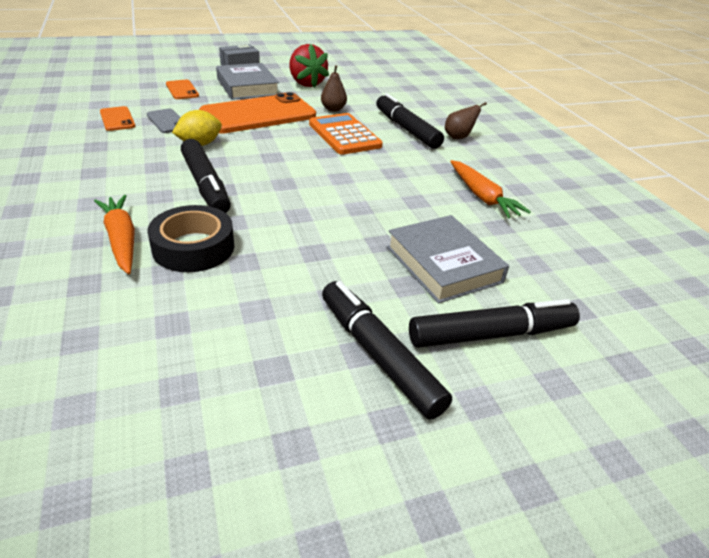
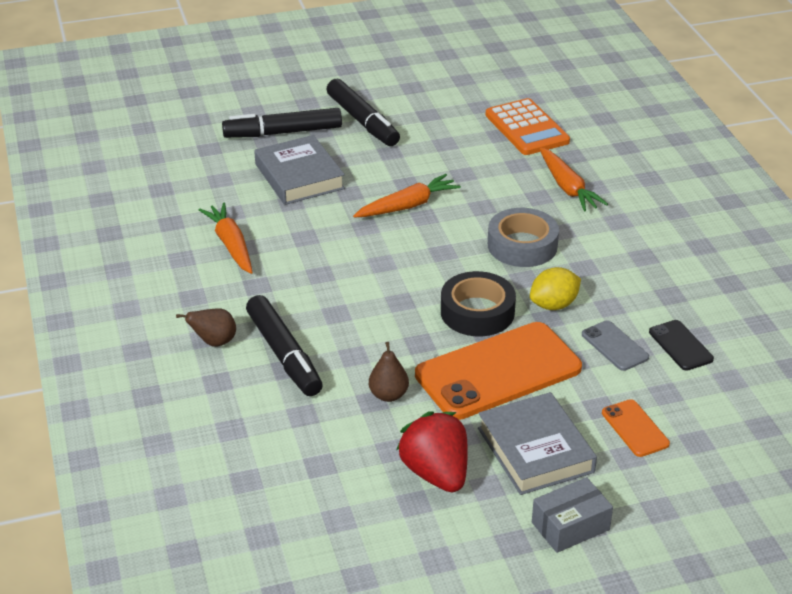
camera: 175 degrees left, 0 degrees up
(117, 119) = (680, 345): orange phone -> black phone
(193, 247) = (506, 183): black tape -> black tape (477, 312)
(205, 185) = (522, 245): black marker -> grey tape
(314, 226) = (408, 206): none -> orange carrot
(344, 135) = (374, 335): orange calculator -> orange calculator (527, 128)

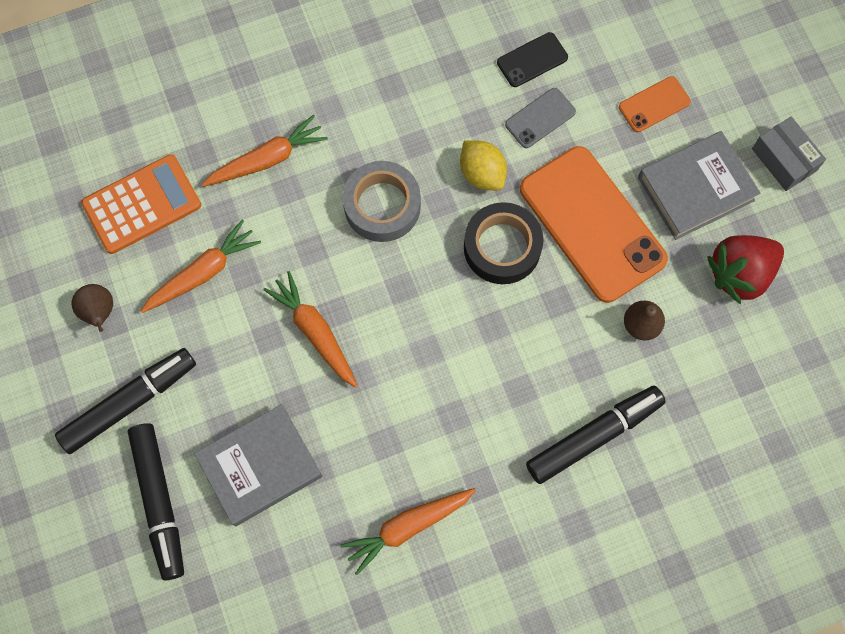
camera: 95 degrees left, 35 degrees up
(214, 342) = (583, 514): brown pear -> brown pear (99, 312)
(466, 154) = (203, 272): none -> orange carrot

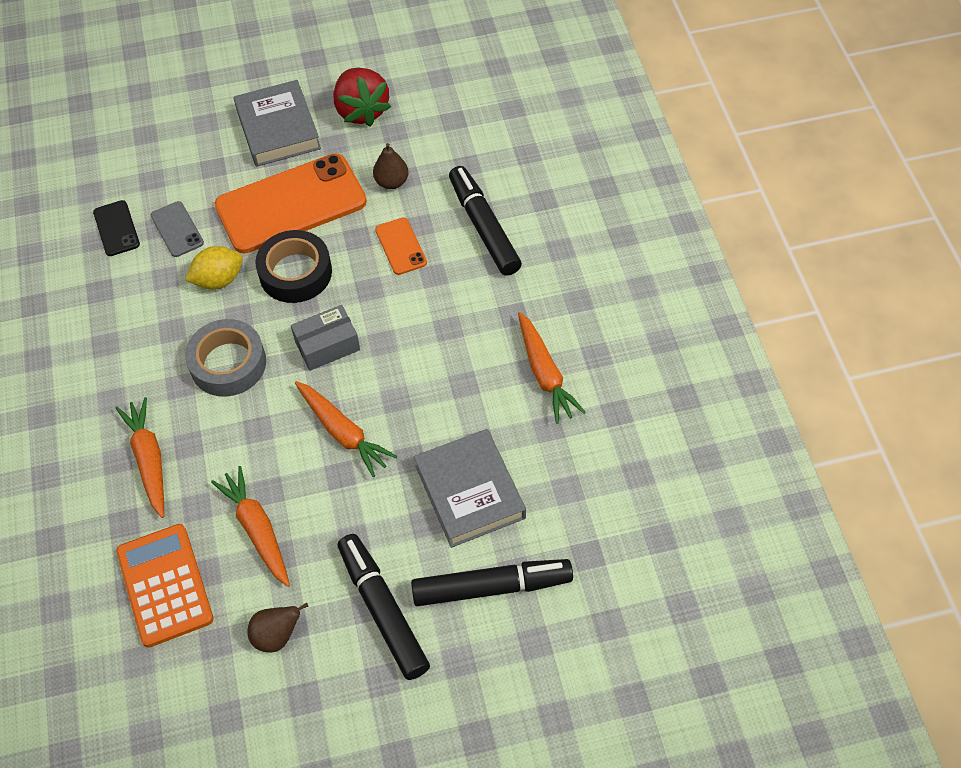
camera: 80 degrees left, 15 degrees down
(315, 332) = (343, 433): orange carrot -> orange carrot turned 105 degrees counterclockwise
(654, 104) = (190, 146): orange phone -> orange phone (401, 246)
(784, 160) = (268, 68): grey box -> grey box (327, 345)

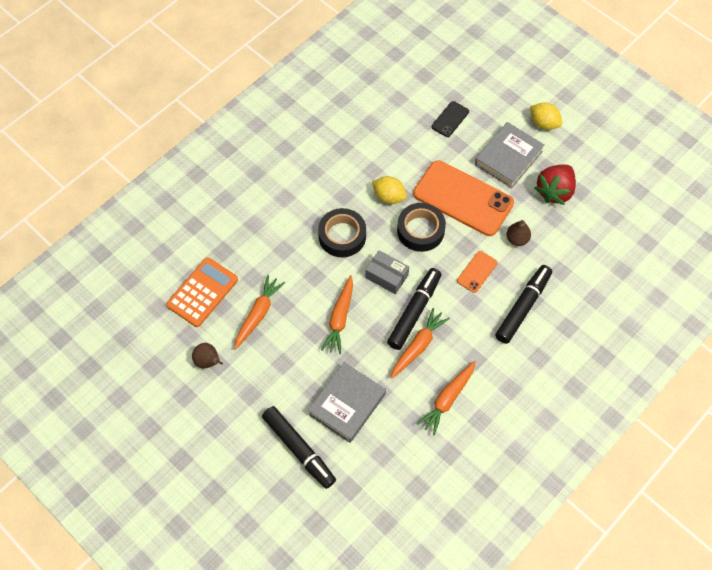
camera: 55 degrees right, 5 degrees up
(116, 228) = (385, 127): black phone -> black phone (450, 119)
(149, 460) = (263, 238): orange carrot -> orange carrot (418, 346)
(177, 229) = (405, 155): grey phone -> none
(228, 363) = (342, 236): grey tape -> black tape
(264, 69) = (544, 123): none -> yellow lemon
(383, 610) = (252, 403): black marker -> black marker (414, 311)

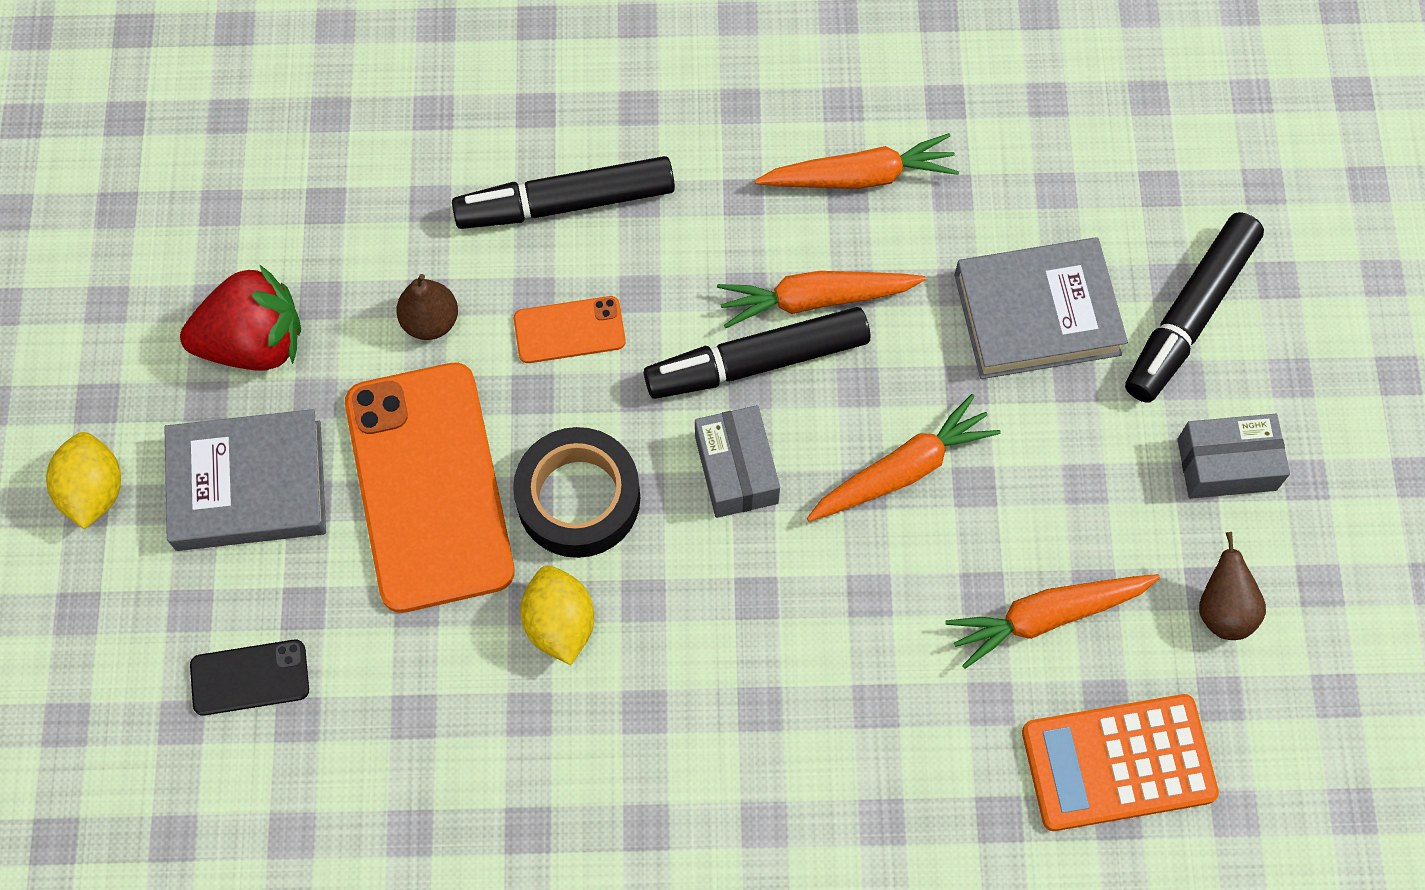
camera: 135 degrees left, 5 degrees up
(244, 408) = (1226, 464): none -> grey box
(299, 449) = (1189, 315): black marker -> black marker turned 150 degrees counterclockwise
(342, 236) = (735, 626): black tape -> none

